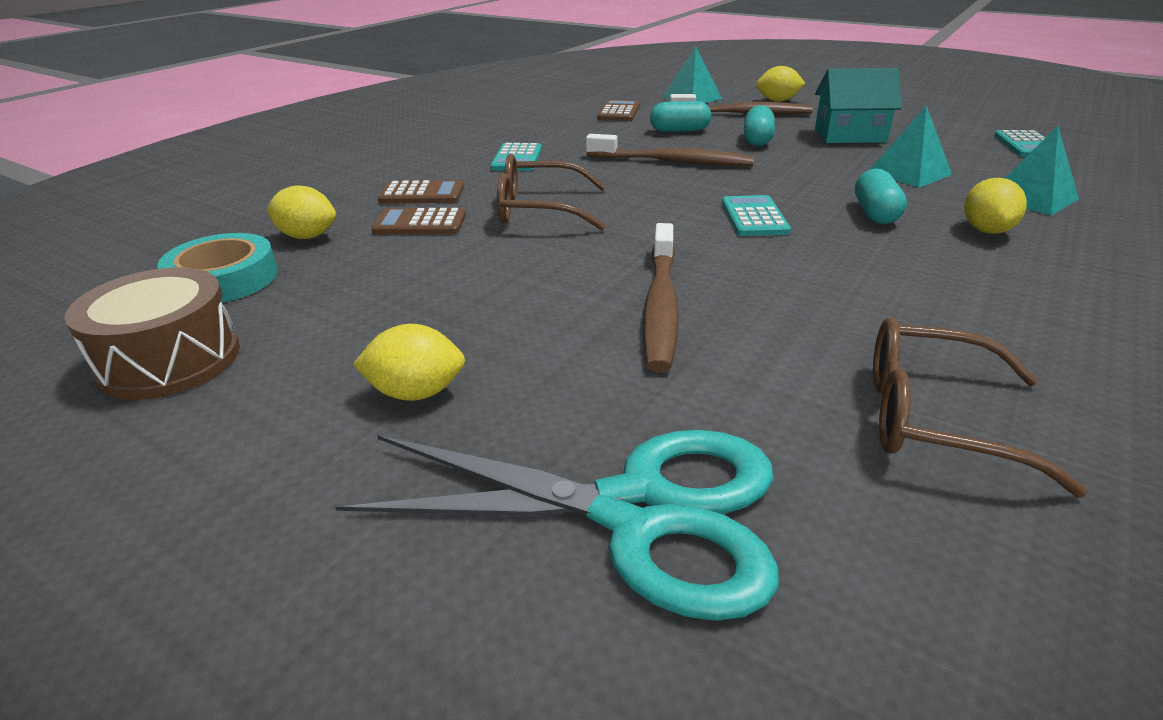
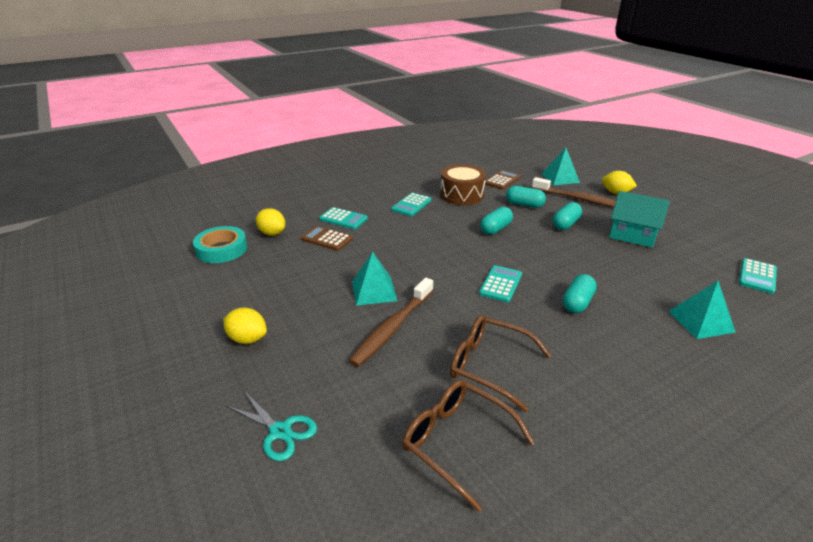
camera: 25 degrees right, 0 degrees up
(170, 360) = (173, 288): brown drum -> brown drum (462, 195)
(422, 194) = (343, 219): brown calculator -> turquoise calculator
(539, 209) = (391, 246): brown glasses -> brown glasses (489, 366)
(637, 513) = (280, 431): turquoise scissors -> turquoise scissors, size x0.51
(672, 161) = (495, 229): brown toothbrush -> turquoise capsule
(909, 173) = (637, 277): turquoise pyramid -> turquoise pyramid (374, 291)
(986, 230) = (635, 336): yellow lemon -> none

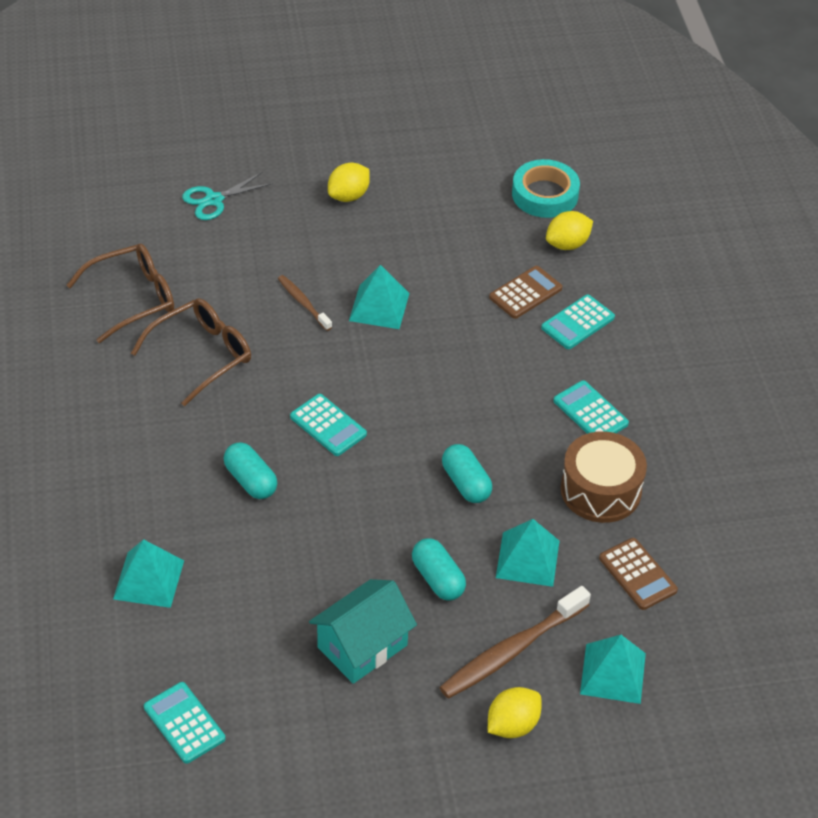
camera: 110 degrees right, 15 degrees up
(392, 327) = (303, 303): brown toothbrush -> brown toothbrush, size x0.55
(524, 204) = (527, 559): turquoise capsule -> turquoise pyramid

